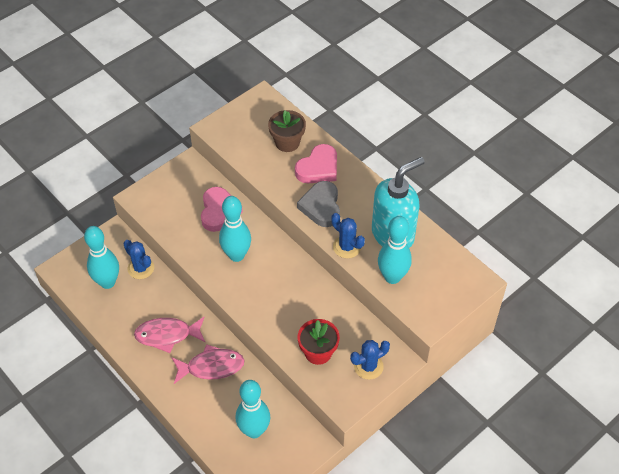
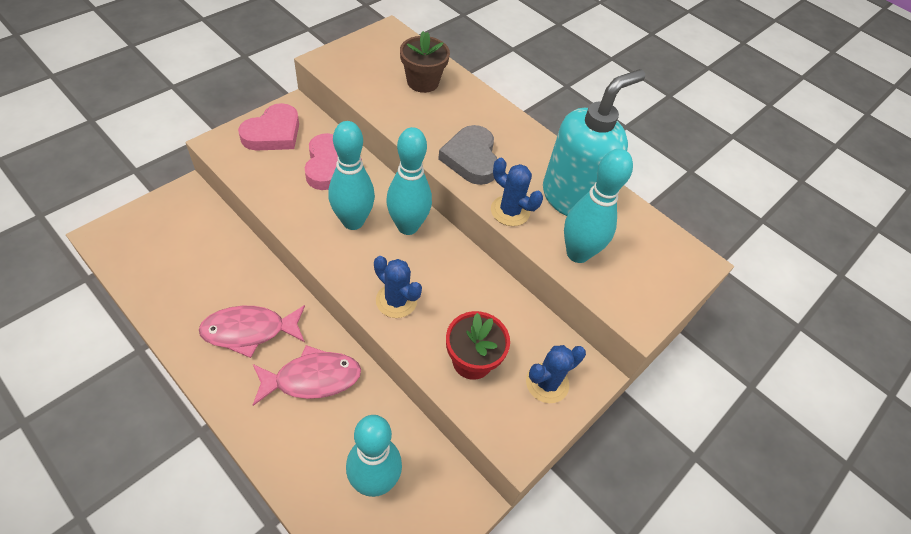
camera: 10 degrees left, 0 degrees up
(107, 282) = (170, 255): turquoise bowling pin -> turquoise bowling pin (407, 226)
(141, 268) = (220, 238): blue cactus -> blue cactus (396, 300)
(318, 168) = (464, 113): pink heart -> pink heart (273, 133)

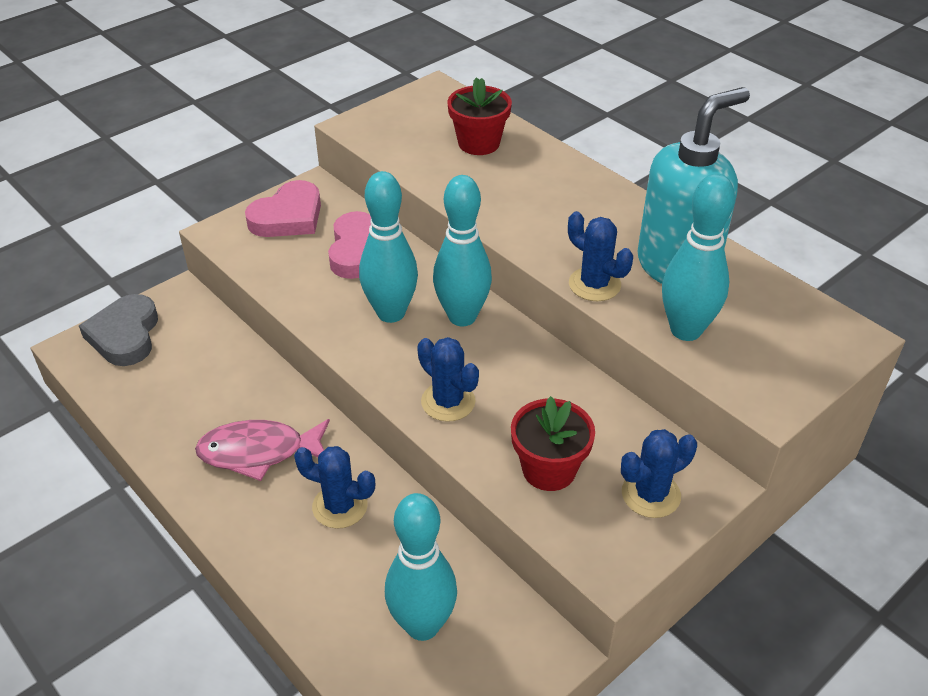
camera: 10 degrees right, 10 degrees down
(312, 378) = (340, 506): pink fish -> blue cactus
(422, 82) = (479, 143): brown flower pot -> red flower pot
(471, 159) = (543, 227): grey heart -> grey heart (125, 335)

